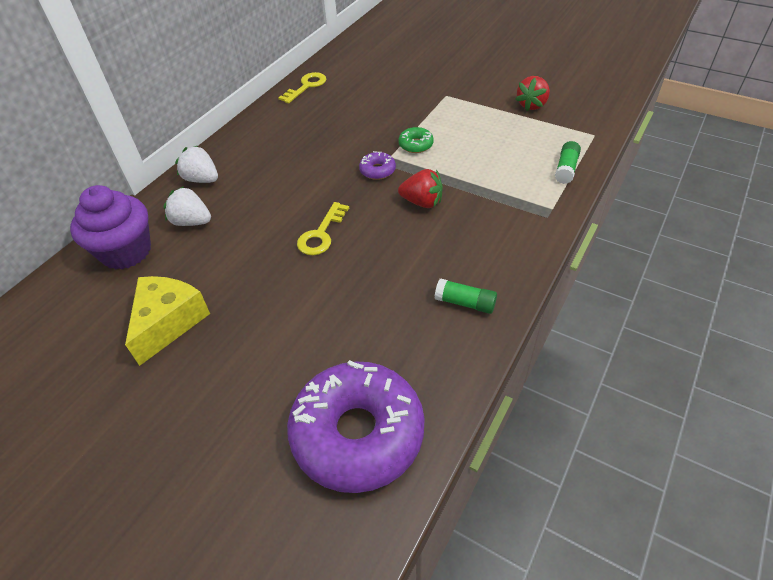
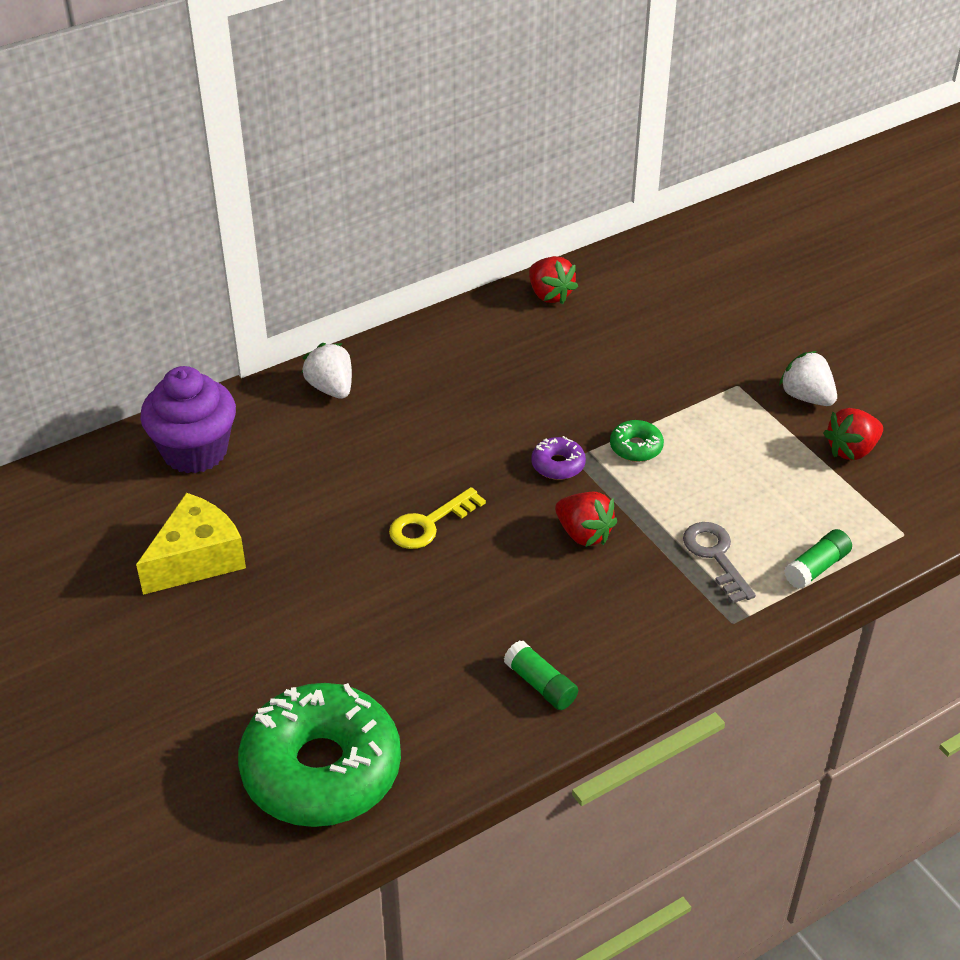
camera: 25 degrees right, 5 degrees down
(192, 222) = (288, 443): white strawberry -> white strawberry (806, 397)
(306, 86) = (549, 295): yellow key -> red strawberry
(357, 433) = (321, 769): purple donut -> green donut
(507, 184) = (715, 556): none -> grey key

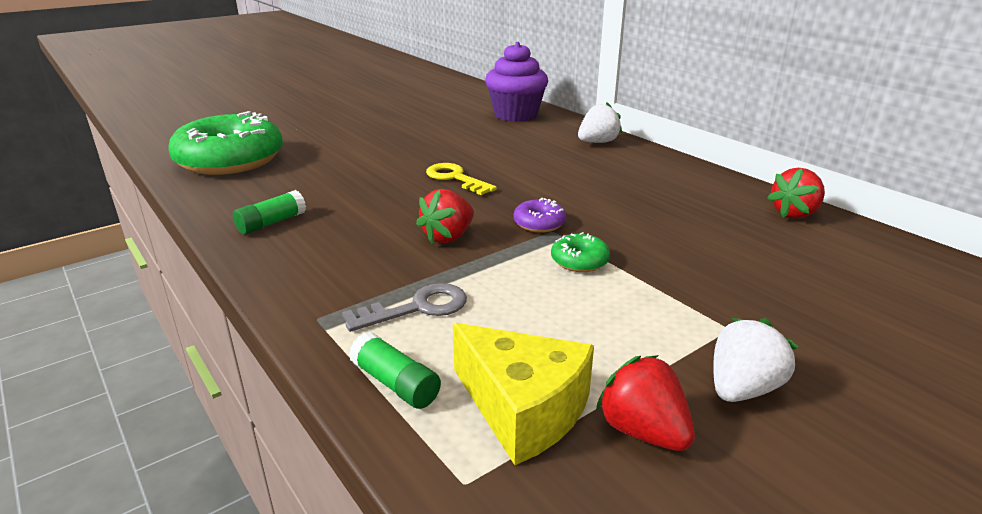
camera: 85 degrees right, 15 degrees down
(197, 559) = (418, 122): yellow cheese -> yellow cheese (523, 409)

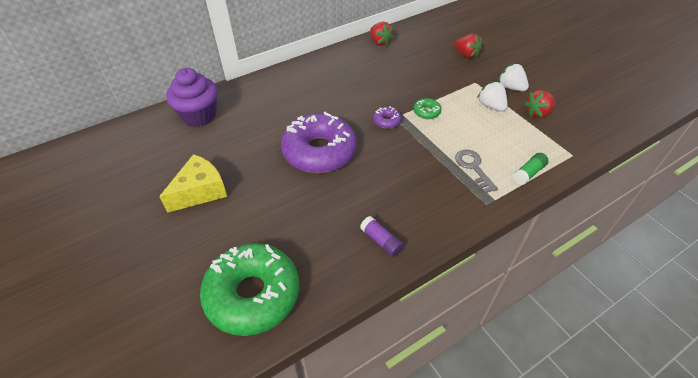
camera: 85 degrees left, 20 degrees up
(271, 223) = (381, 241): green glue stick -> purple glue stick
(448, 237) = (401, 156): red strawberry -> red strawberry (466, 55)
(455, 178) = (319, 151): yellow key -> purple donut
(523, 409) = (534, 139): yellow cheese -> yellow cheese (200, 191)
(597, 142) = (271, 85): white strawberry -> white strawberry (491, 106)

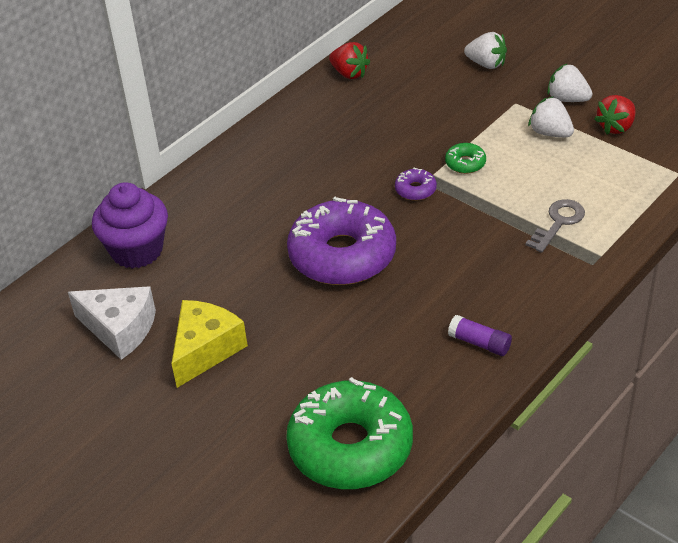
camera: 15 degrees left, 5 degrees down
(159, 162) = (120, 329): none -> white cheese
(466, 55) = (486, 64): red strawberry -> white strawberry
(473, 167) = (558, 222): grey key -> grey key turned 75 degrees clockwise
(528, 173) = (631, 211): green glue stick -> none

